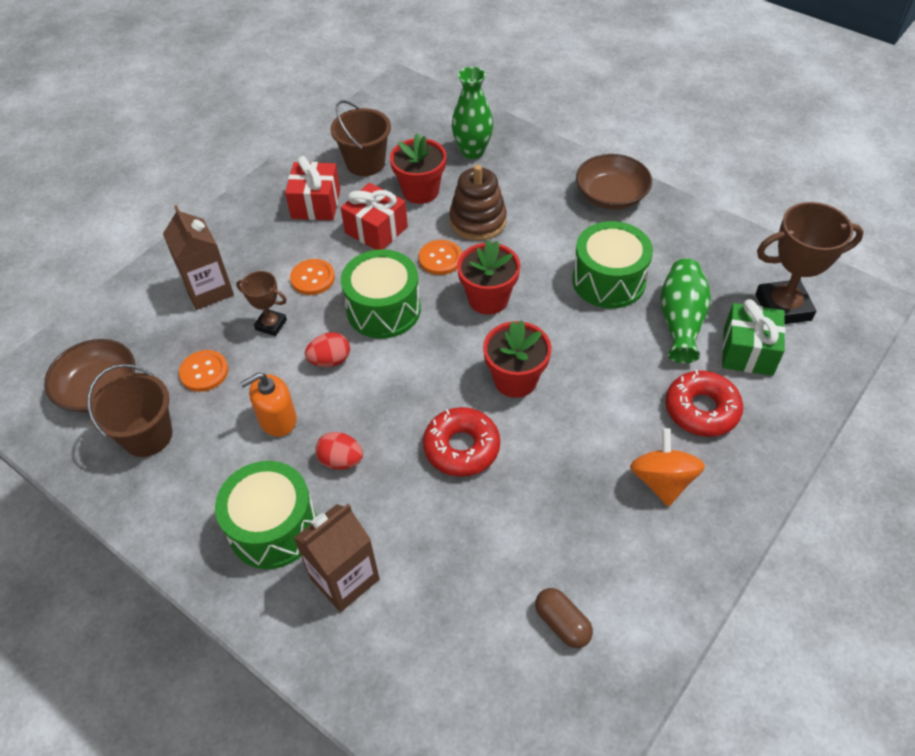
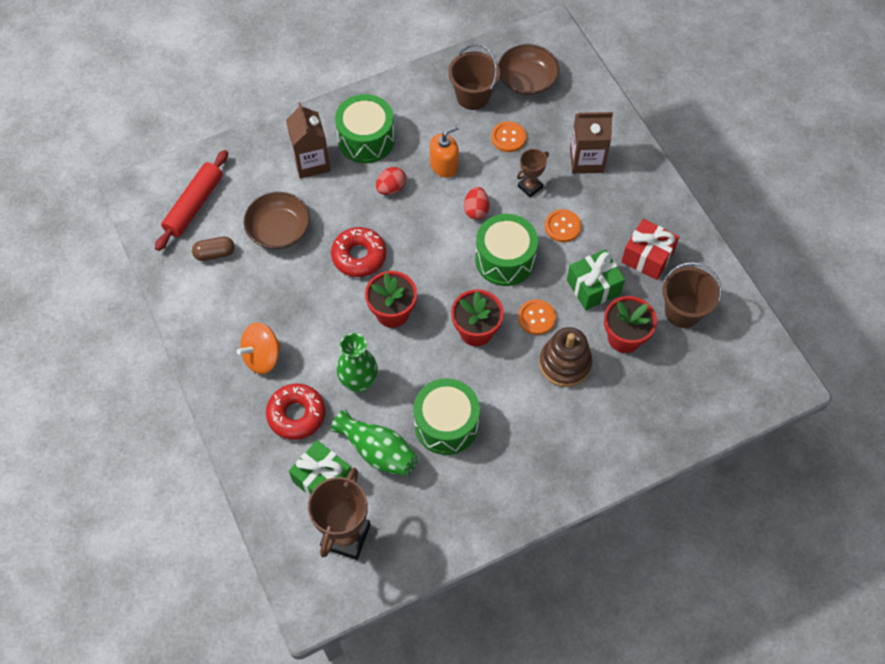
camera: 115 degrees right, 10 degrees up
(277, 419) = (444, 165): orange soap dispenser -> orange soap dispenser turned 60 degrees clockwise
(376, 230) = (593, 287): red gift -> green gift
(472, 151) = (657, 401): green vase -> green vase (359, 382)
(502, 704) = (194, 205): none -> red rolling pin
(611, 196) = (540, 483): brown bowl -> brown bowl (279, 230)
(662, 481) = (262, 357): orange spinning top -> orange spinning top turned 120 degrees clockwise

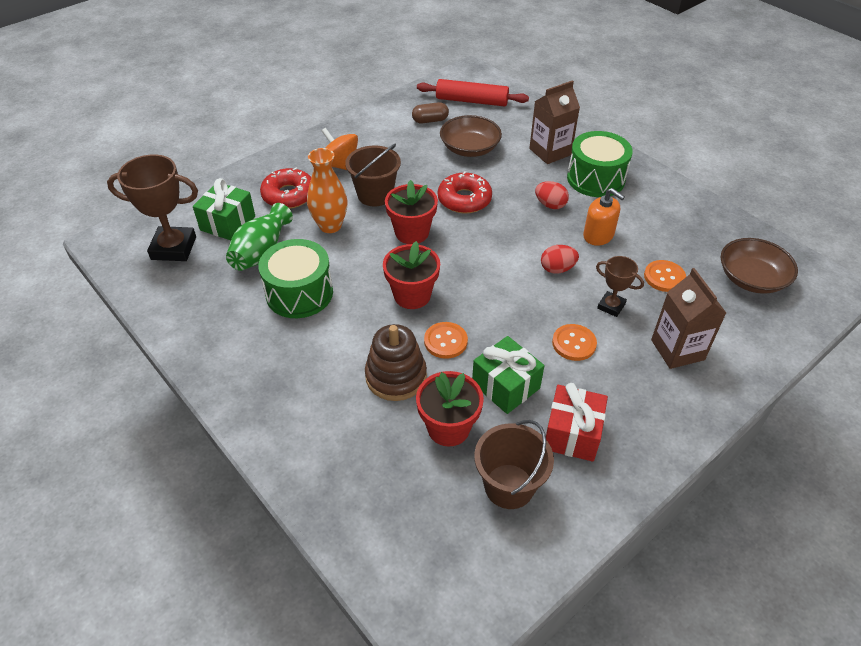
camera: 75 degrees right, 15 degrees down
(215, 254) = (430, 120): brown capsule -> brown capsule turned 75 degrees counterclockwise
(359, 382) = (330, 226): green vase -> orange vase
(473, 96) = (698, 240): brown bucket -> brown bucket (375, 195)
(505, 259) = (508, 302): green drum -> none

